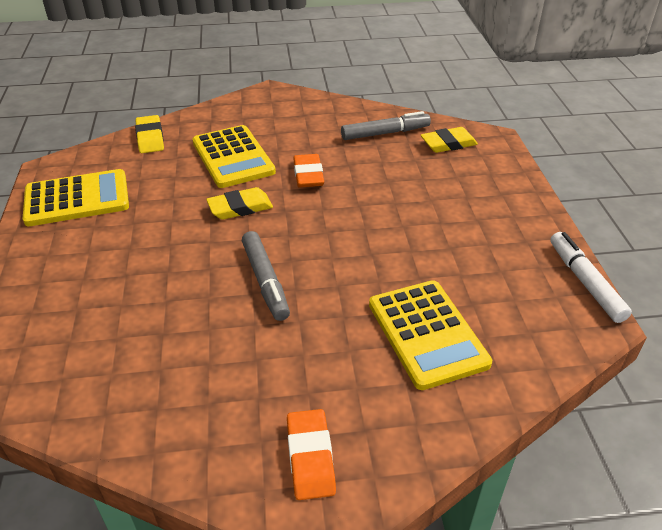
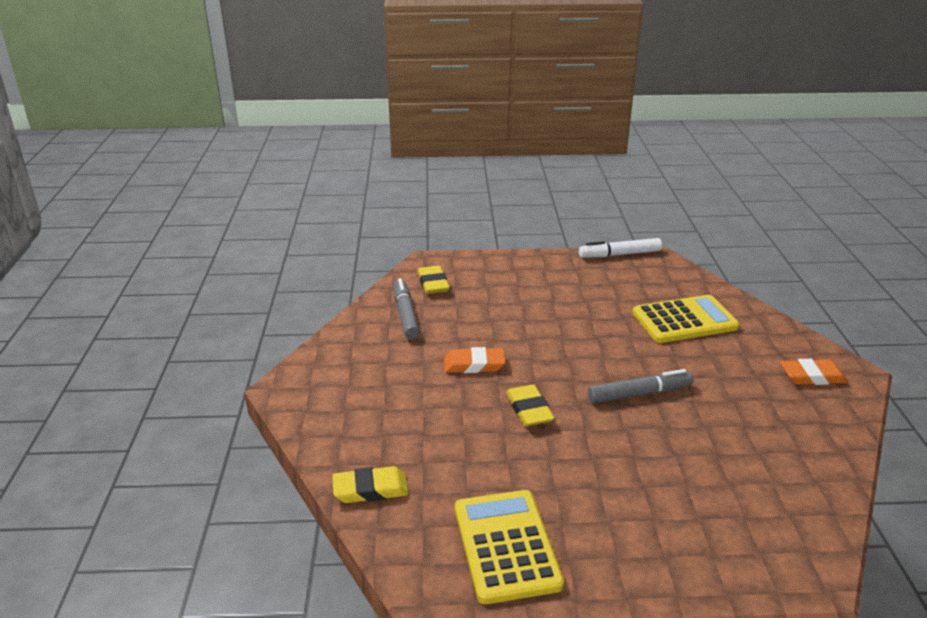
camera: 85 degrees left, 10 degrees down
(233, 157) = (432, 416): yellow calculator -> none

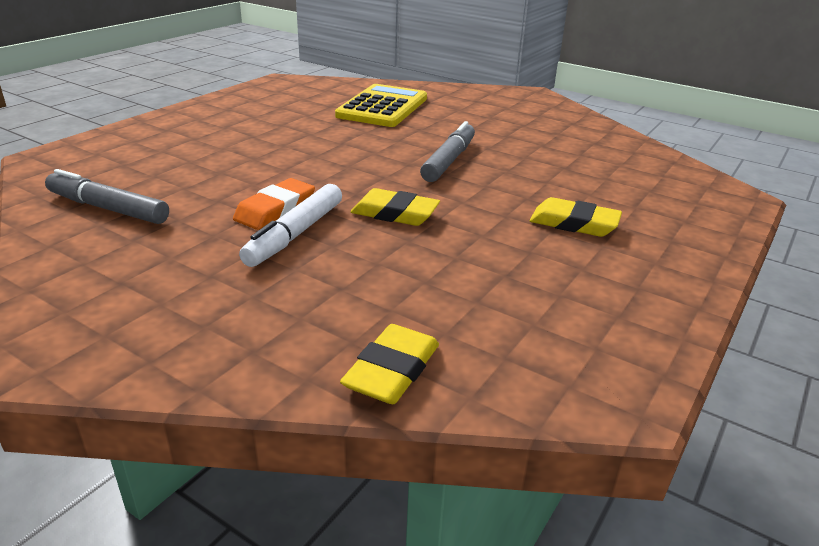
camera: 55 degrees left, 0 degrees up
(433, 283) = (90, 171): yellow eraser -> yellow eraser (574, 223)
(506, 546) = (589, 314): yellow calculator -> none
(620, 254) = (248, 88): white marker -> white marker (295, 234)
(812, 376) = (517, 104): orange eraser -> none

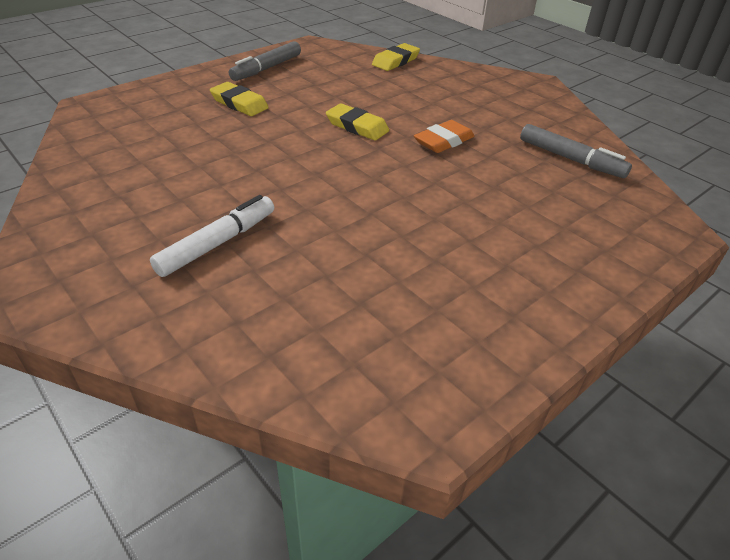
camera: 165 degrees left, 10 degrees up
(295, 234) = (430, 121): white marker -> white marker (217, 243)
(382, 107) = (286, 284): yellow calculator -> none
(449, 161) = (276, 170): grey marker -> grey marker (266, 68)

